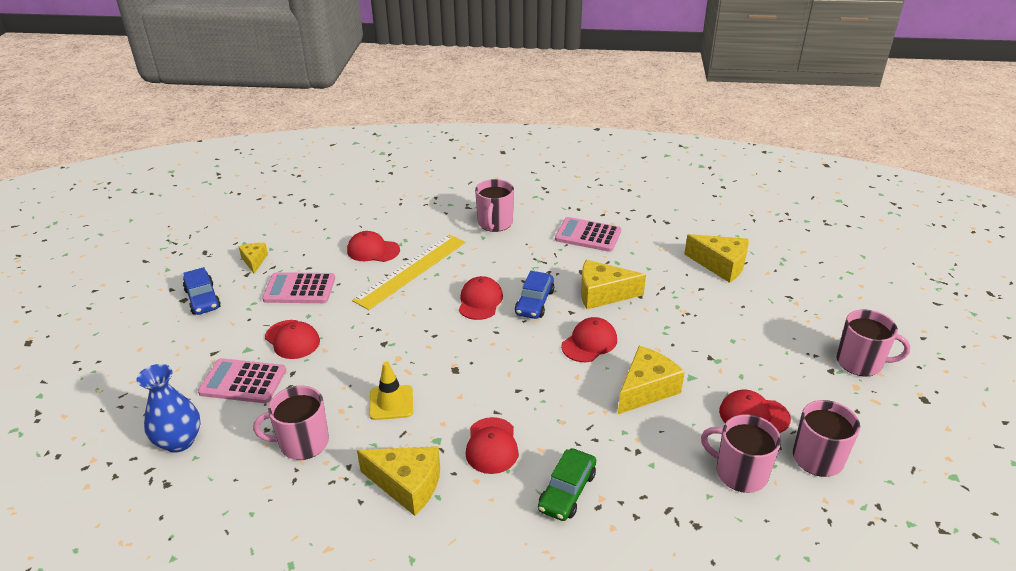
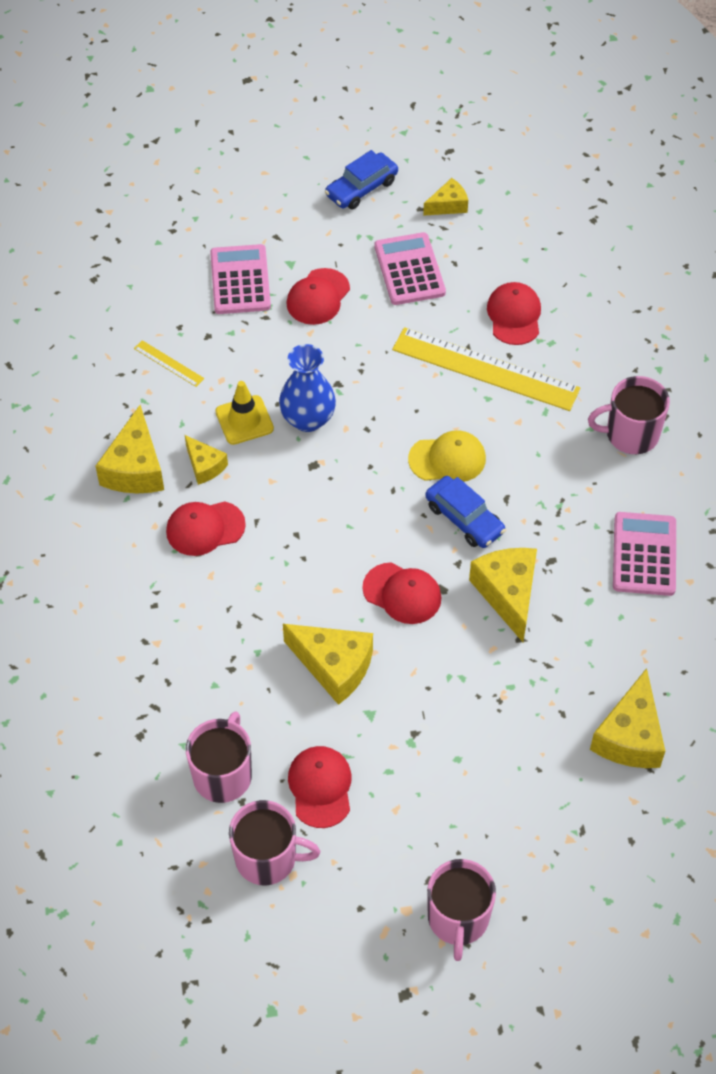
camera: 75 degrees right, 20 degrees up
(179, 441) = (146, 265): blue vase -> blue vase (308, 419)
(303, 442) = (169, 363): pink mug -> yellow ruler
(426, 435) = (204, 466): none -> yellow cheese
(480, 301) = (447, 459): red cap -> yellow cap
(534, 302) = (464, 519): blue car -> blue car turned 135 degrees counterclockwise
(567, 491) = (158, 609): green car -> none

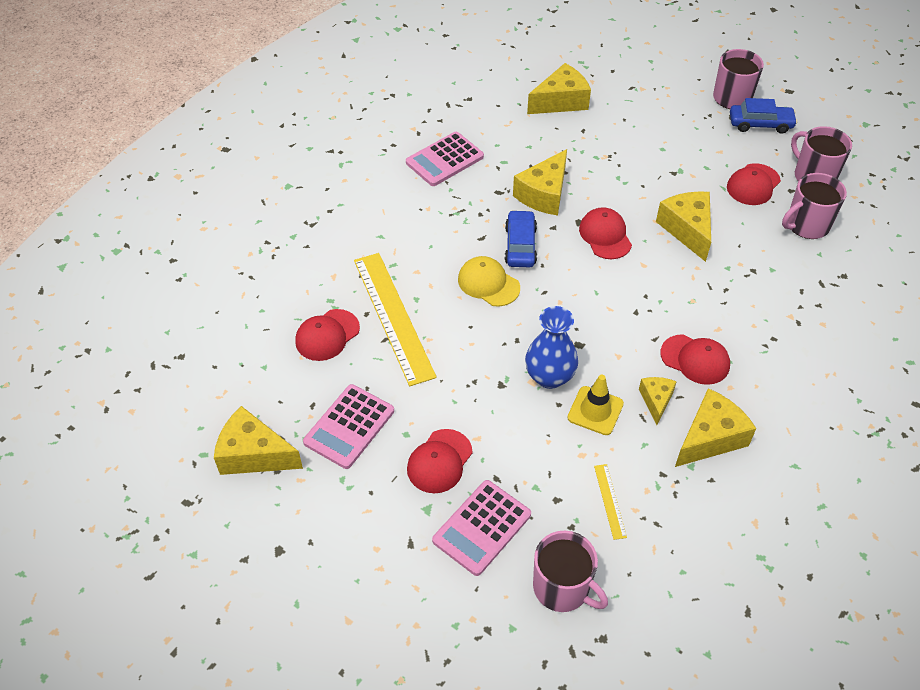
camera: 135 degrees left, 5 degrees down
(318, 297) = (439, 461): red cap -> red cap turned 135 degrees clockwise
(361, 188) = (293, 529): blue car -> blue car (760, 124)
(448, 205) = (254, 454): yellow cheese -> yellow cheese, size x1.73
(630, 434) = (363, 216): pink mug -> pink mug (562, 588)

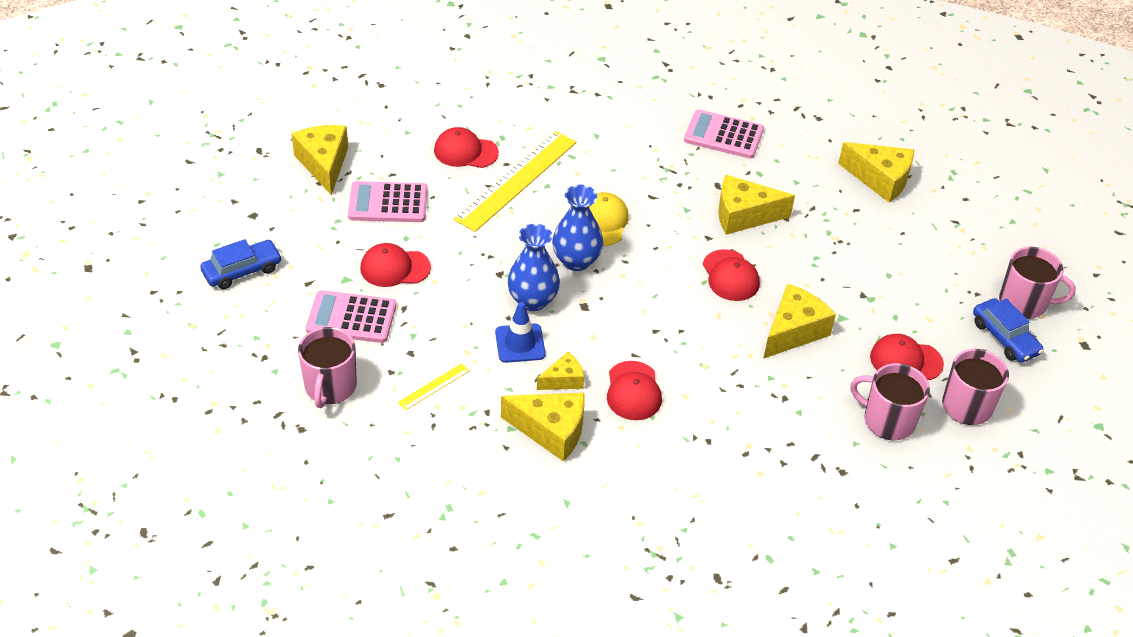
camera: 55 degrees right, 5 degrees down
(520, 245) = (665, 224): blue car -> blue car (242, 271)
(522, 323) = (576, 261): none -> blue vase
(595, 411) = (520, 343): yellow traffic cone -> blue traffic cone
(605, 235) = (730, 276): red cap -> red cap turned 120 degrees clockwise

